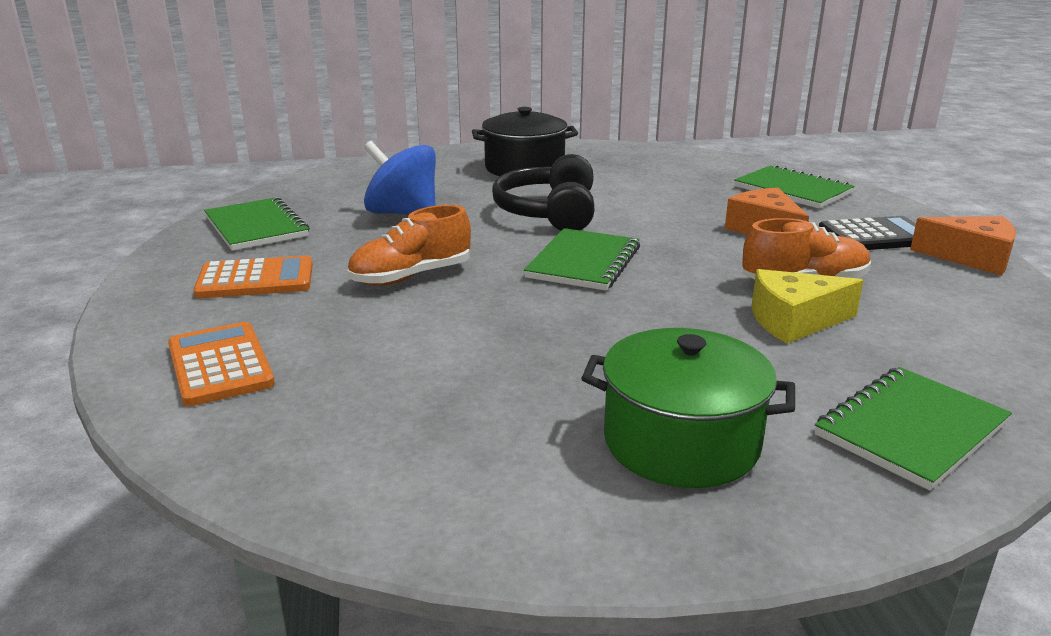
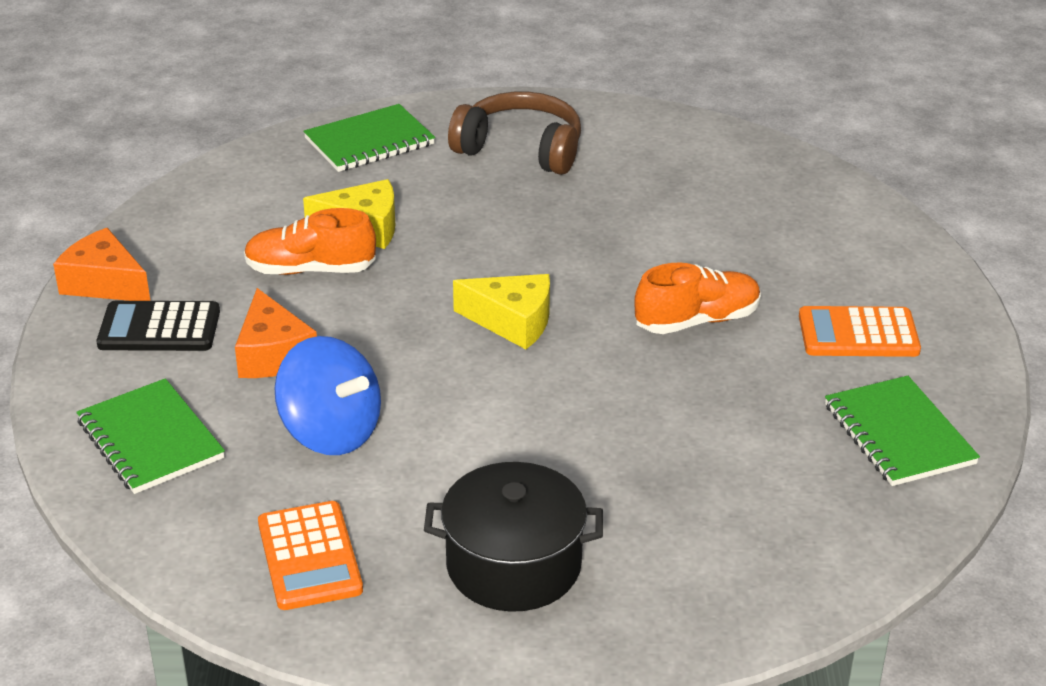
camera: 170 degrees left, 10 degrees up
(220, 365) = (845, 236): orange calculator -> orange calculator (309, 557)
(403, 213) = (712, 444): blue spinning top -> blue spinning top (331, 432)
(549, 213) = (517, 423): black headphones -> none
(583, 262) = (512, 321): green notebook -> yellow cheese
(681, 442) = (520, 149): green pot -> brown headphones

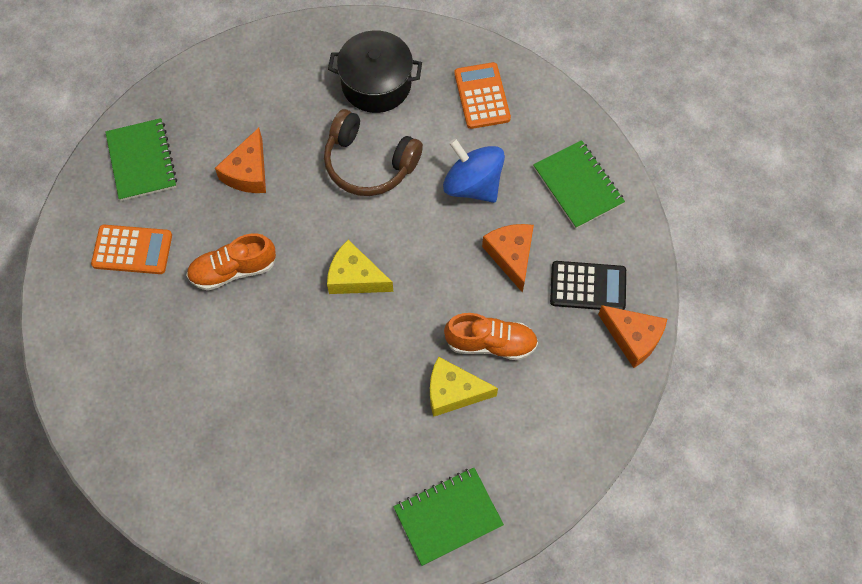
camera: 175 degrees left, 30 degrees up
(520, 149) = (323, 495): brown headphones -> brown headphones (369, 163)
(713, 429) = (248, 172): none -> orange cheese

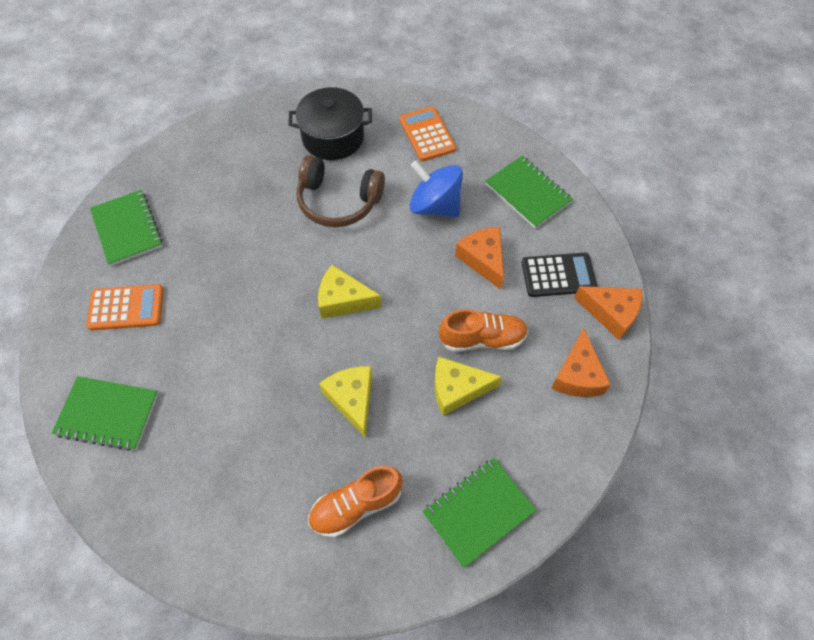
camera: 10 degrees left, 5 degrees down
(104, 359) = (108, 414): none -> green notebook
(233, 270) = (226, 311): orange shoe -> orange shoe (356, 505)
(248, 172) = (228, 224): orange cheese -> orange cheese (577, 375)
(345, 385) = (352, 399): none -> yellow cheese

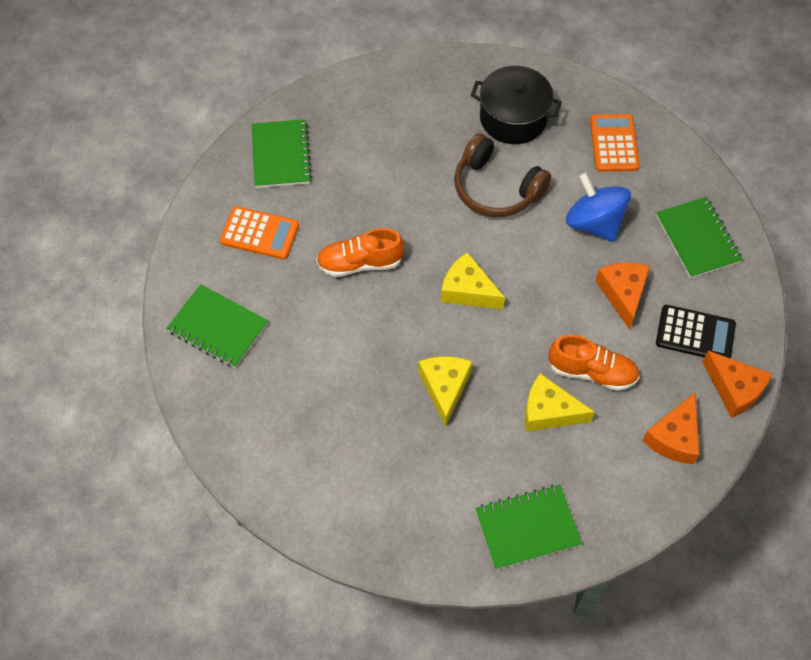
camera: 20 degrees right, 0 degrees up
(356, 505) = (416, 483): orange shoe -> orange shoe (360, 263)

